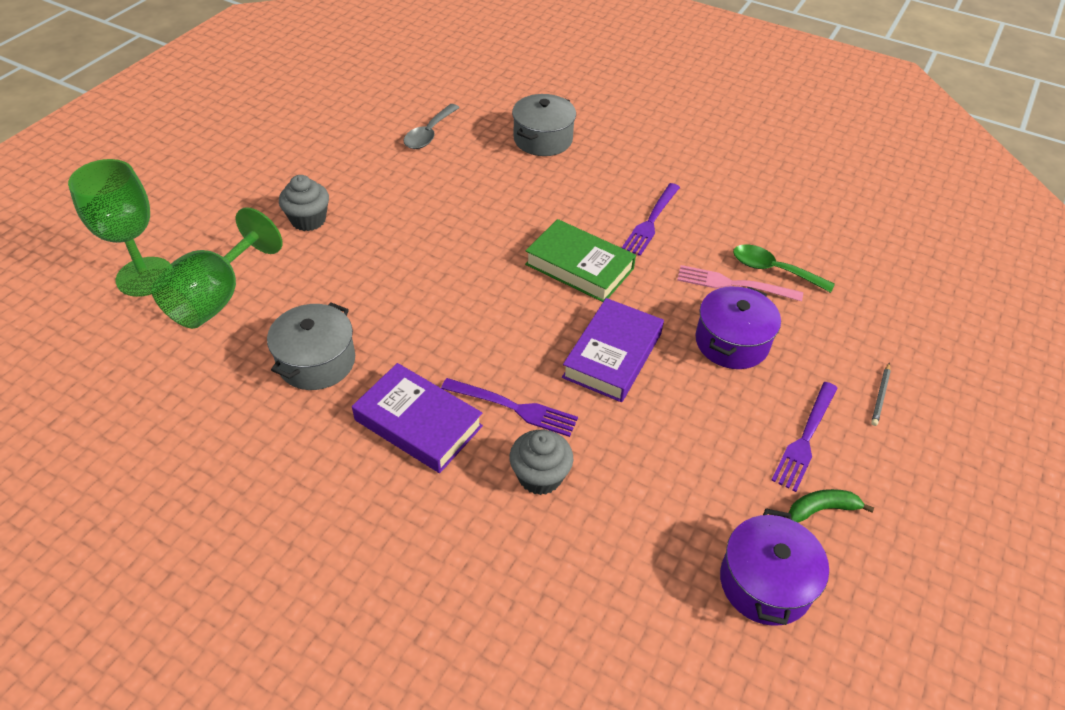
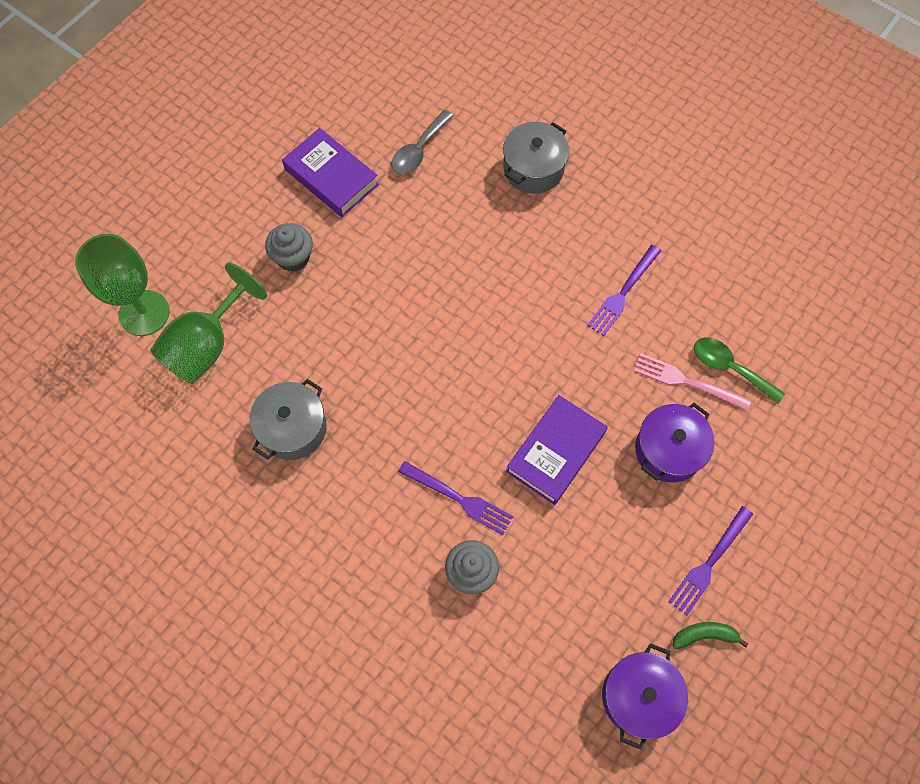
camera: 10 degrees right, 20 degrees up
(418, 423) = (375, 504): purple book -> purple book (331, 177)
(579, 266) = (543, 343): green book -> none
(880, 396) = (791, 526): grey pencil -> none

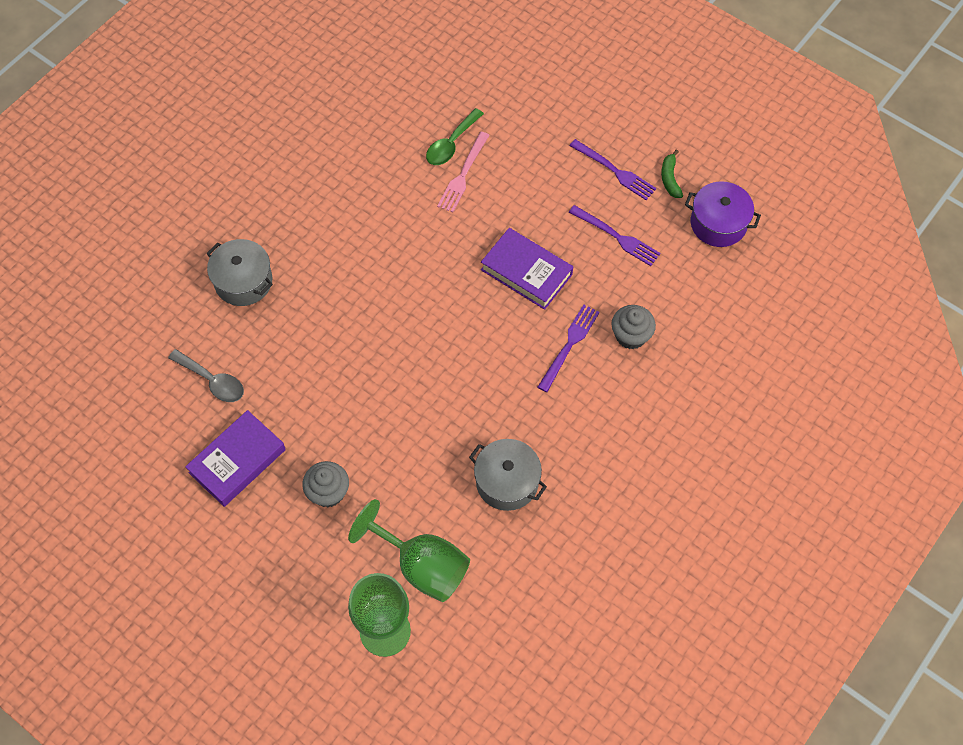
camera: 90 degrees left, 5 degrees down
(623, 293) = (379, 216): purple fork -> purple fork (617, 237)
(668, 450) = (523, 191): purple pot -> none

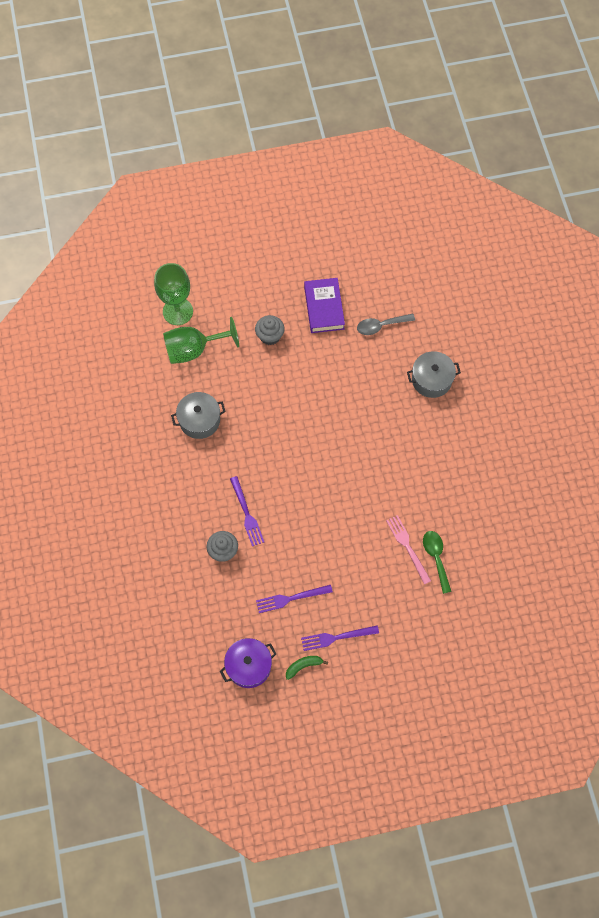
camera: 130 degrees right, 5 degrees up
(526, 272) = (311, 528): purple book -> none
(670, 178) = (303, 666): green banana -> green banana turned 60 degrees counterclockwise

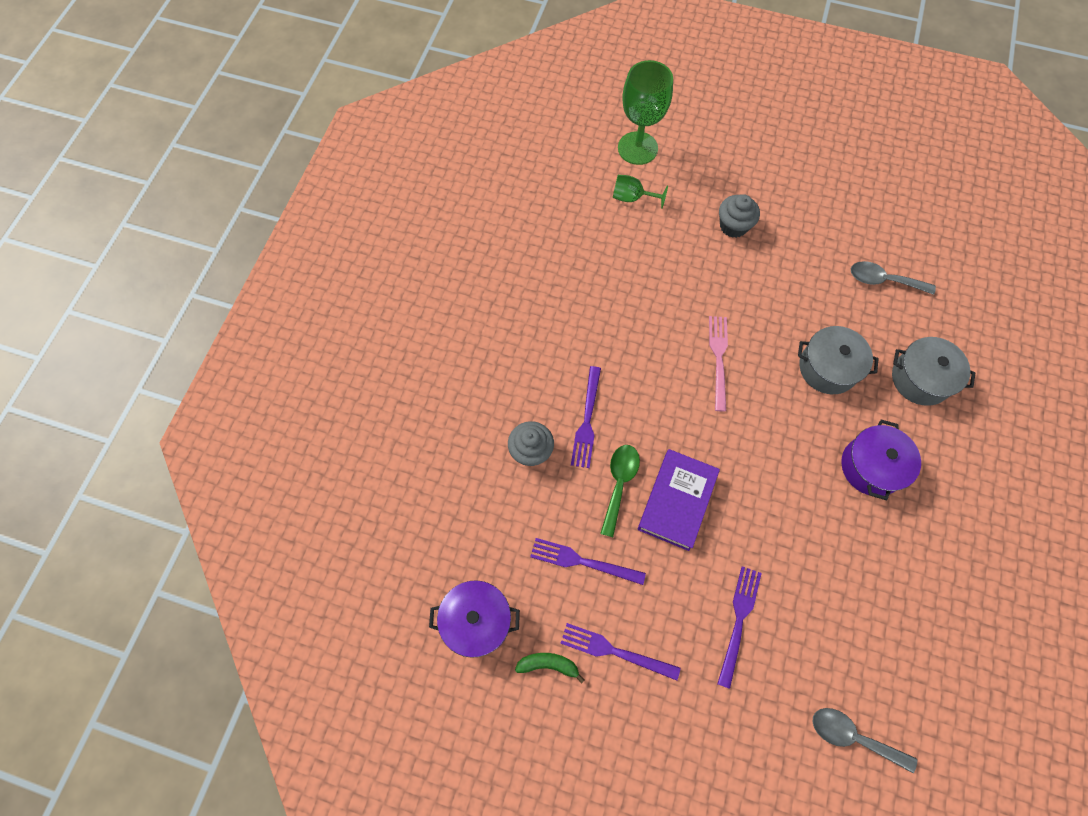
camera: 30 degrees right, 0 degrees up
(193, 350) = (632, 198): green goblet -> green goblet, size x0.54
(199, 420) = (593, 280): grey pot -> grey pot (828, 368)
(324, 308) = (819, 225): purple book -> purple book (677, 501)
(396, 581) = (738, 620): none -> purple fork
(407, 546) = (778, 580): pink fork -> pink fork (718, 358)
(428, 450) = (871, 466): none -> purple pot
(436, 558) = (812, 619): green spoon -> green spoon (619, 484)
(487, 608) = (853, 736): none -> grey spoon

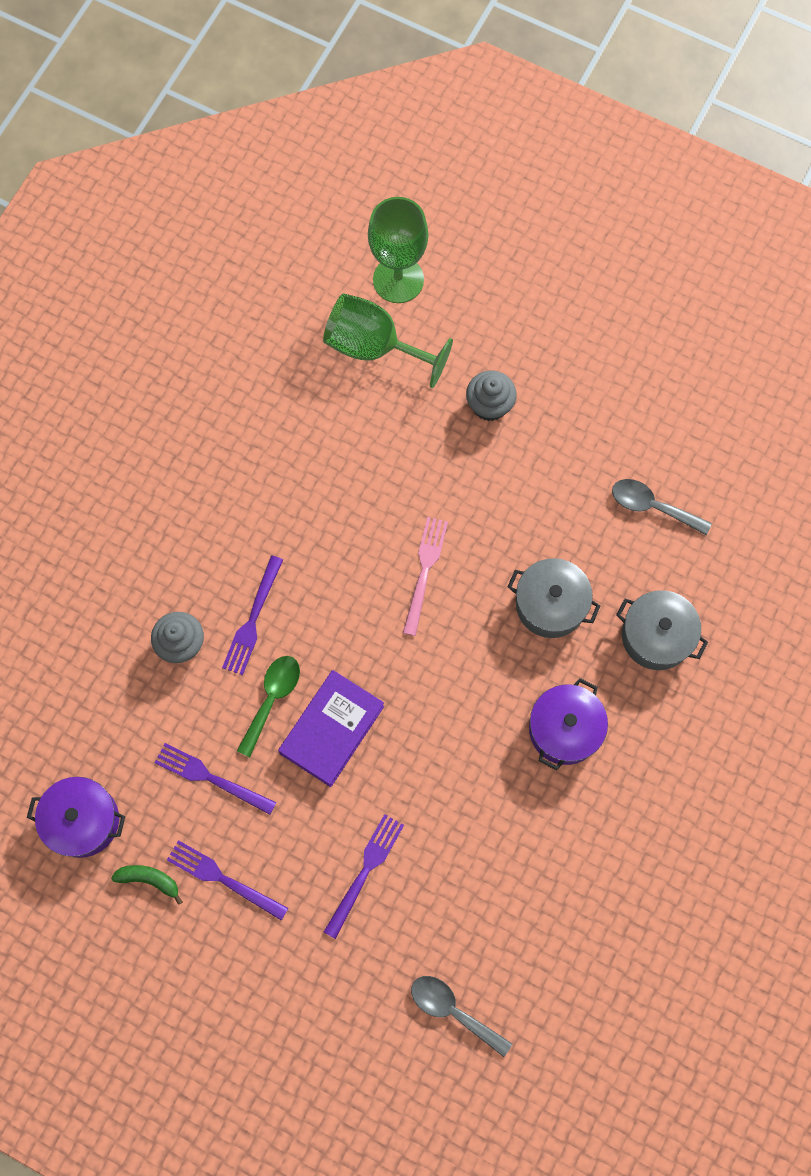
camera: 10 degrees right, 5 degrees up
(632, 198) = (374, 347): green goblet -> green goblet, size x1.85

